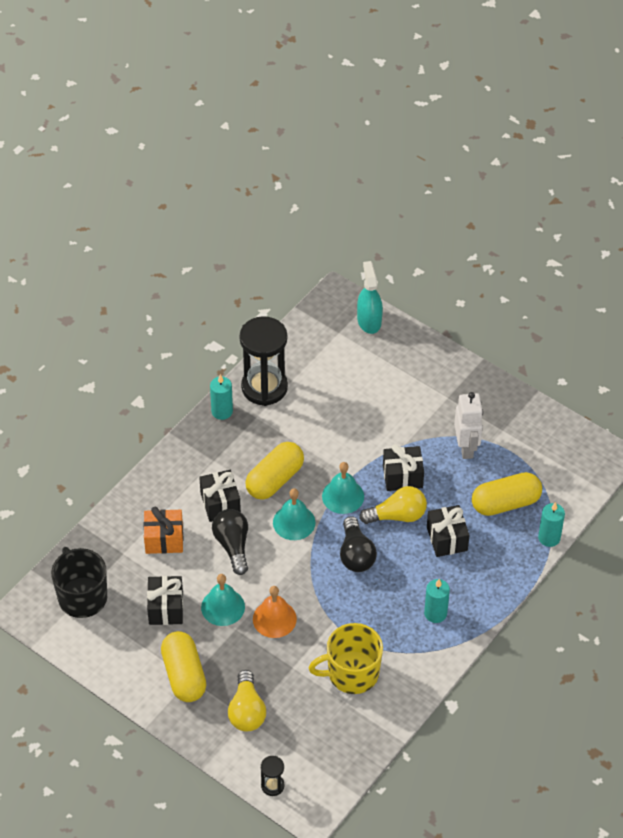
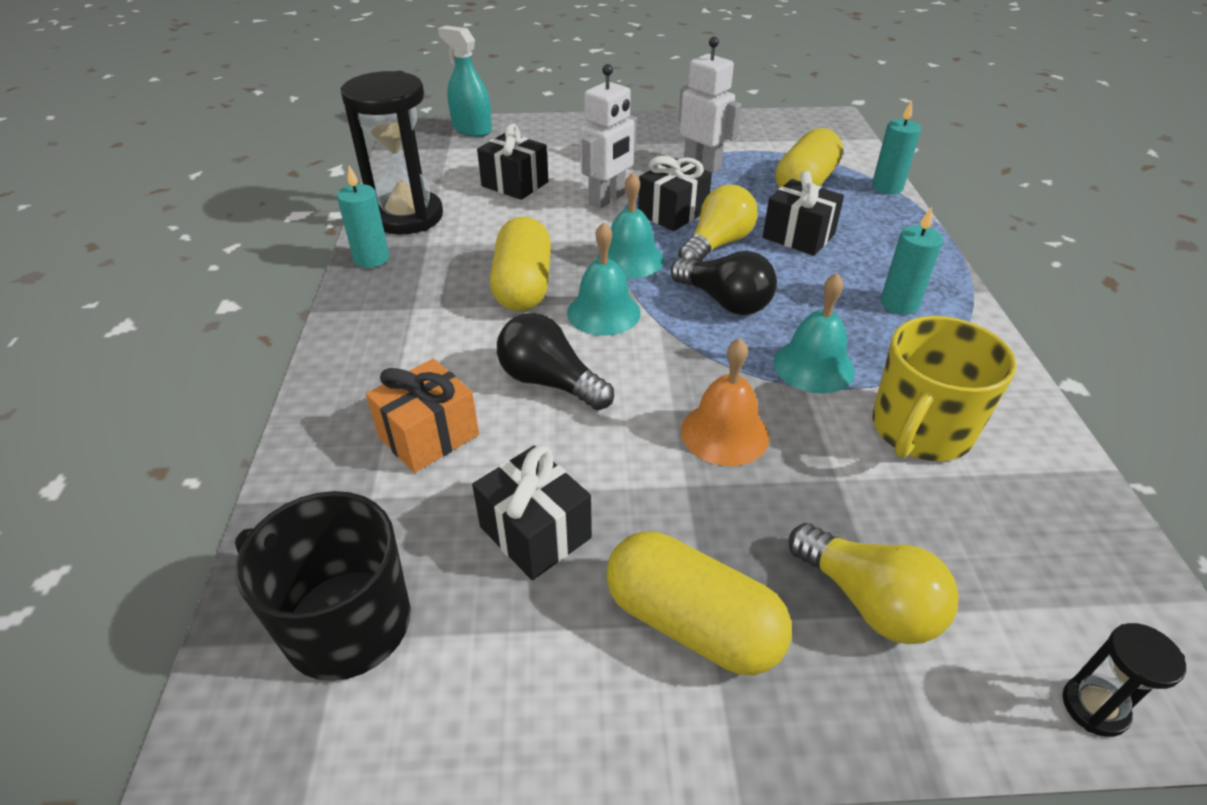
camera: 40 degrees left, 10 degrees down
(220, 503) = (474, 346): black gift -> black gift (515, 184)
(223, 607) = (629, 467): turquoise bell -> turquoise bell (813, 366)
(380, 442) = (607, 199): none -> white robot

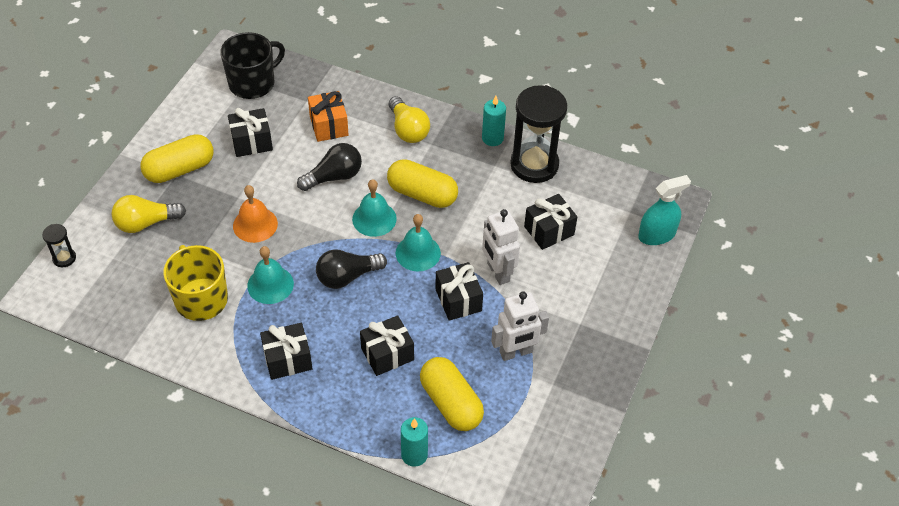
camera: 115 degrees right, 10 degrees up
(717, 245) = (406, 304): yellow light bulb -> yellow light bulb (408, 129)
(899, 304) = (287, 359): turquoise candle -> black gift

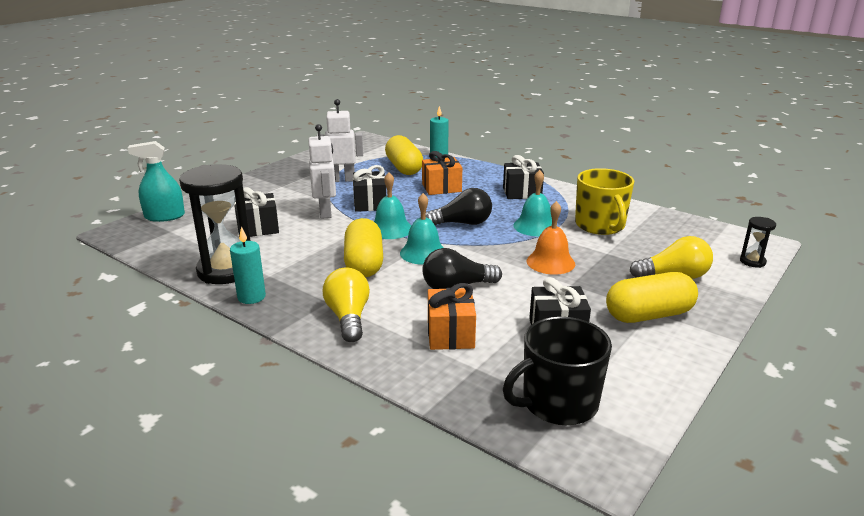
camera: 165 degrees left, 25 degrees down
(387, 354) = (441, 188): black gift -> orange gift
(422, 194) = (364, 263): yellow capsule -> yellow capsule turned 45 degrees clockwise

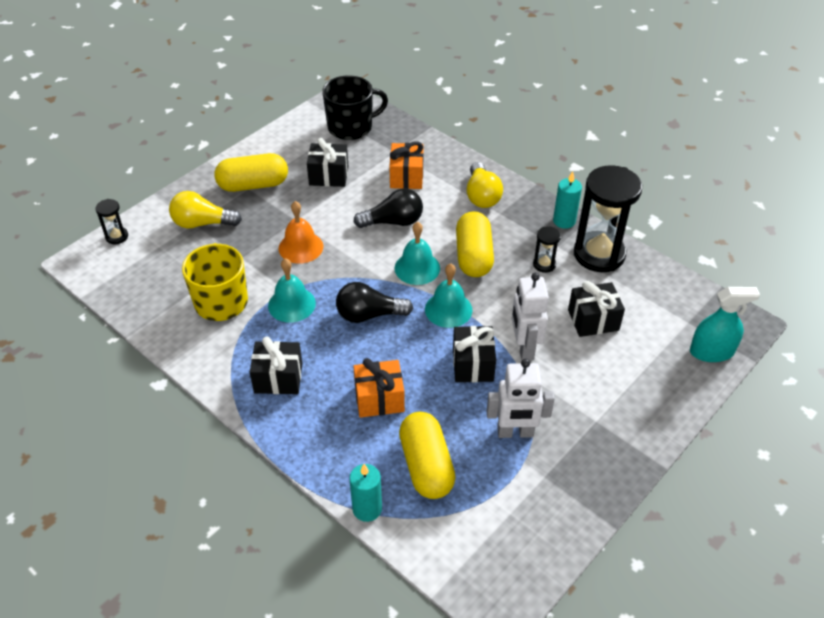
camera: 175 degrees left, 20 degrees up
(290, 261) = (544, 264): none -> black hourglass

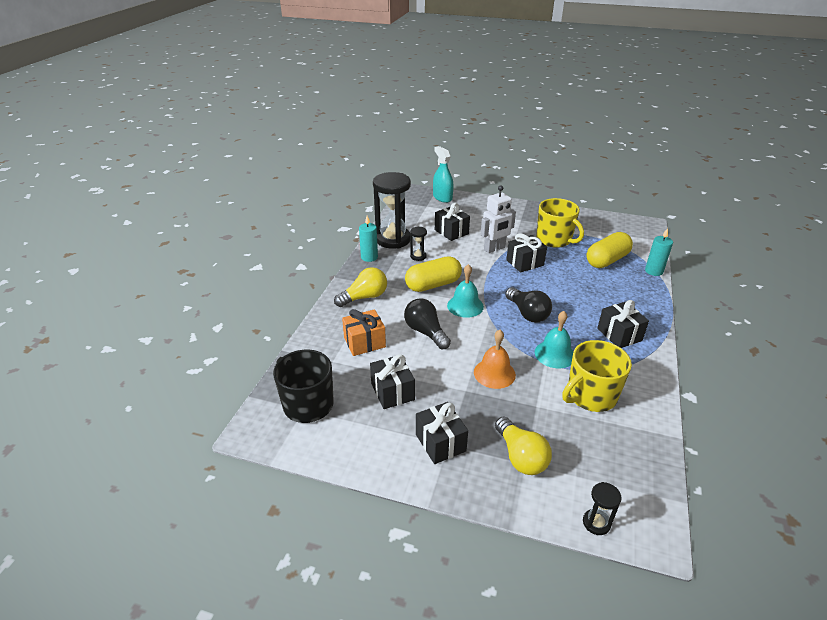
camera: 115 degrees left, 10 degrees down
(253, 185) = (440, 443): yellow capsule -> black gift
(379, 399) = (586, 288): orange gift -> none
(448, 309) = (491, 282): turquoise bell -> none
(515, 432) = (554, 239): white robot -> yellow mug

